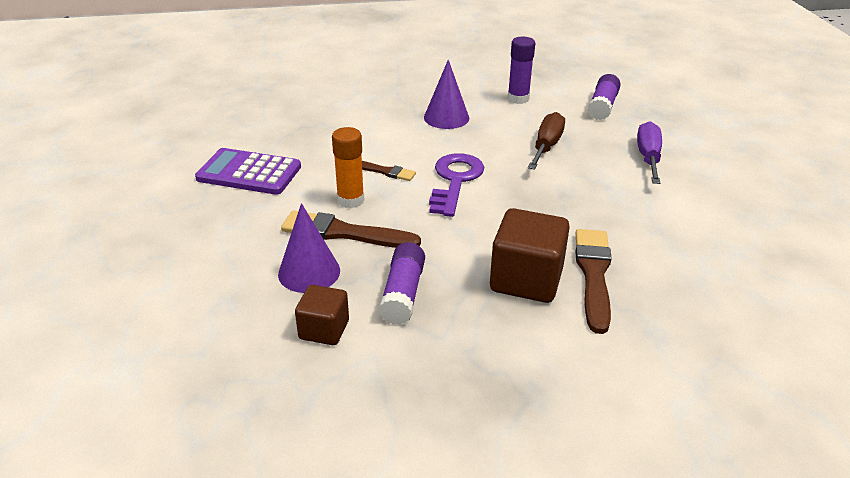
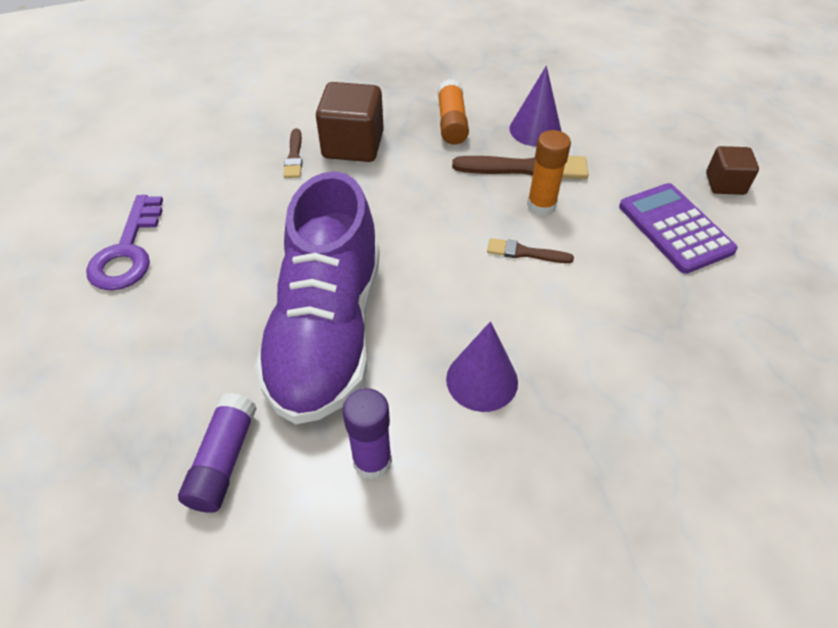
camera: 170 degrees right, 15 degrees up
(249, 173) = (675, 228): purple calculator -> purple calculator turned 120 degrees counterclockwise
(324, 330) = (498, 92): brown cube -> brown cube (725, 184)
(403, 294) = (451, 122): purple glue stick -> orange glue stick
(455, 181) = (438, 249): purple key -> purple key (128, 251)
(546, 146) = (327, 332): brown screwdriver -> purple shoe
(594, 275) = (294, 156): brown brush -> brown brush, size x0.57
(648, 157) = (189, 329): purple screwdriver -> none

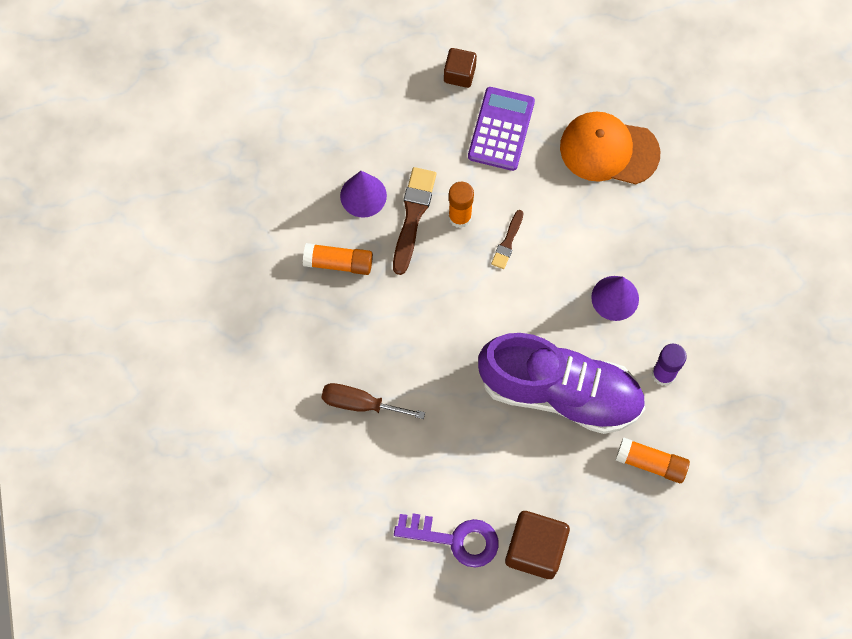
camera: 80 degrees left, 20 degrees up
(223, 460) = (651, 463): purple glue stick -> orange glue stick
(294, 156) = (360, 403): brown brush -> brown screwdriver
(353, 145) = (354, 352): brown cube -> brown cube (535, 549)
(675, 228) = (501, 129): purple calculator -> purple calculator turned 120 degrees clockwise
(709, 345) = (608, 150): none -> orange cap

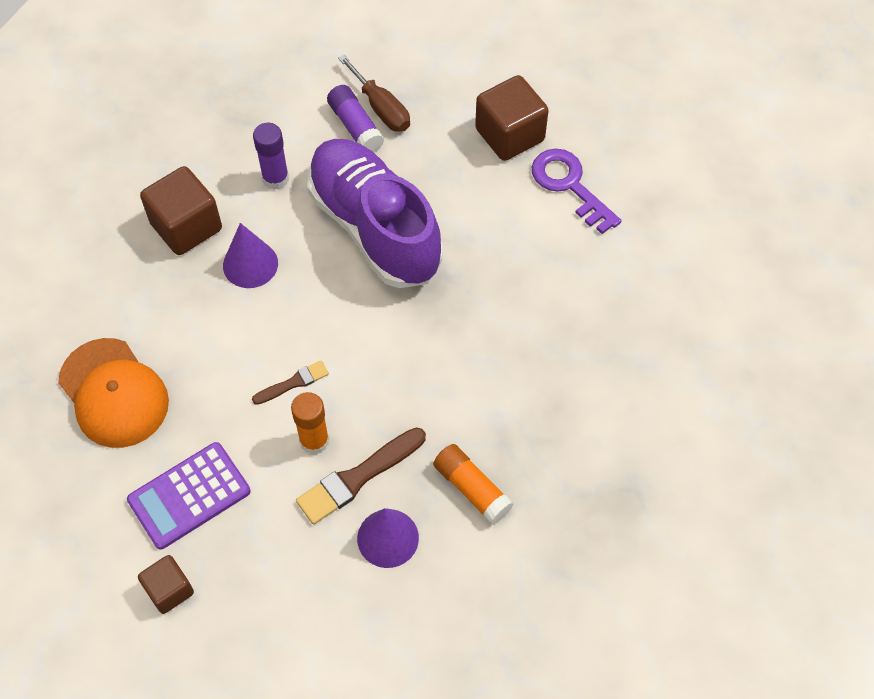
camera: 140 degrees left, 10 degrees down
(360, 403) = (561, 345): brown screwdriver -> brown screwdriver (381, 108)
(651, 463) = (355, 127): orange glue stick -> purple glue stick
(684, 290) = (186, 226): none -> brown cube

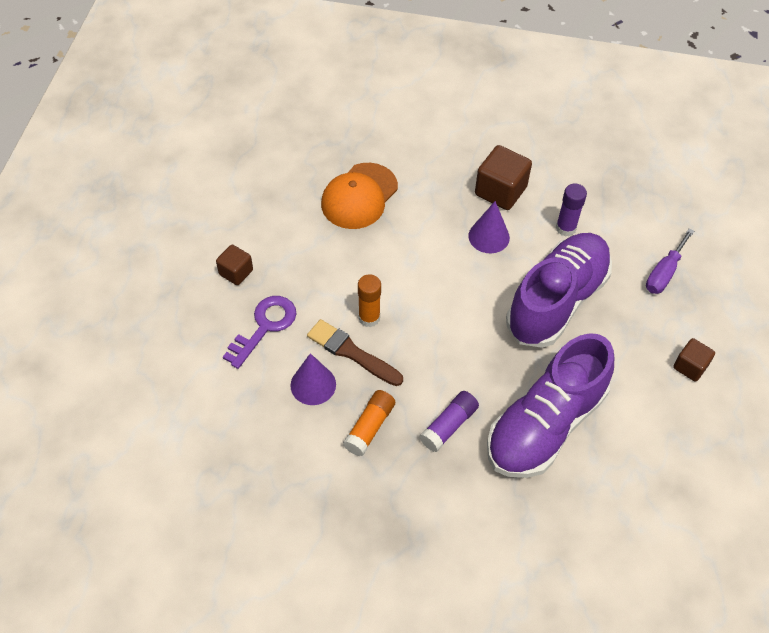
camera: 70 degrees right, 5 degrees down
(189, 496) = (303, 261): purple calculator -> none
(293, 383) = (408, 291): brown brush -> none
(355, 127) = (638, 262): purple glue stick -> purple glue stick (449, 426)
(381, 108) = (664, 273): brown screwdriver -> purple screwdriver
(509, 135) = (690, 366): brown cube -> brown cube, size x0.60
(532, 300) = (545, 425): none -> purple shoe
(569, 186) = (665, 423): purple key -> purple key (264, 327)

